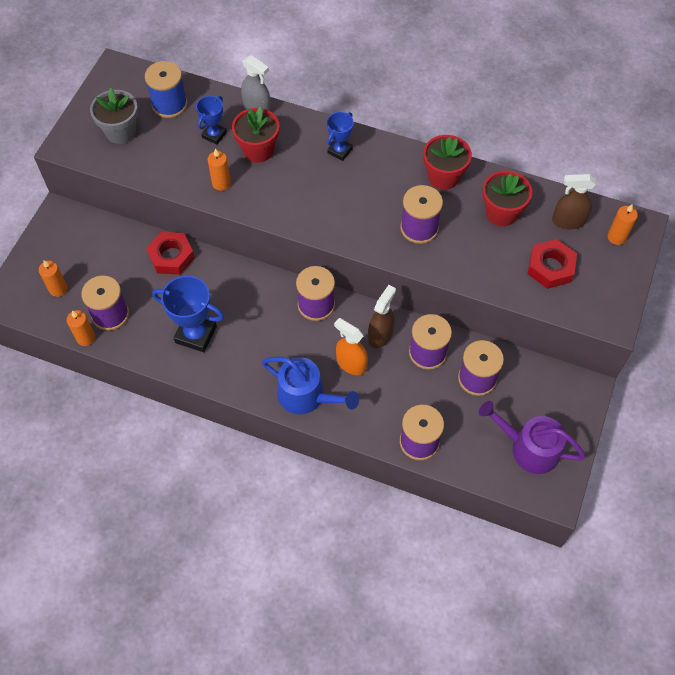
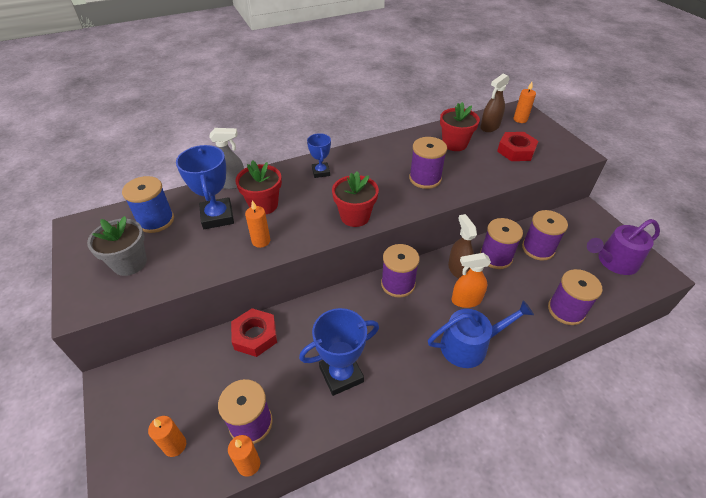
camera: 45 degrees left, 15 degrees down
(214, 135) = (217, 217): blue trophy -> blue trophy, size x1.69
(443, 177) = (400, 147): red flower pot -> red flower pot (355, 216)

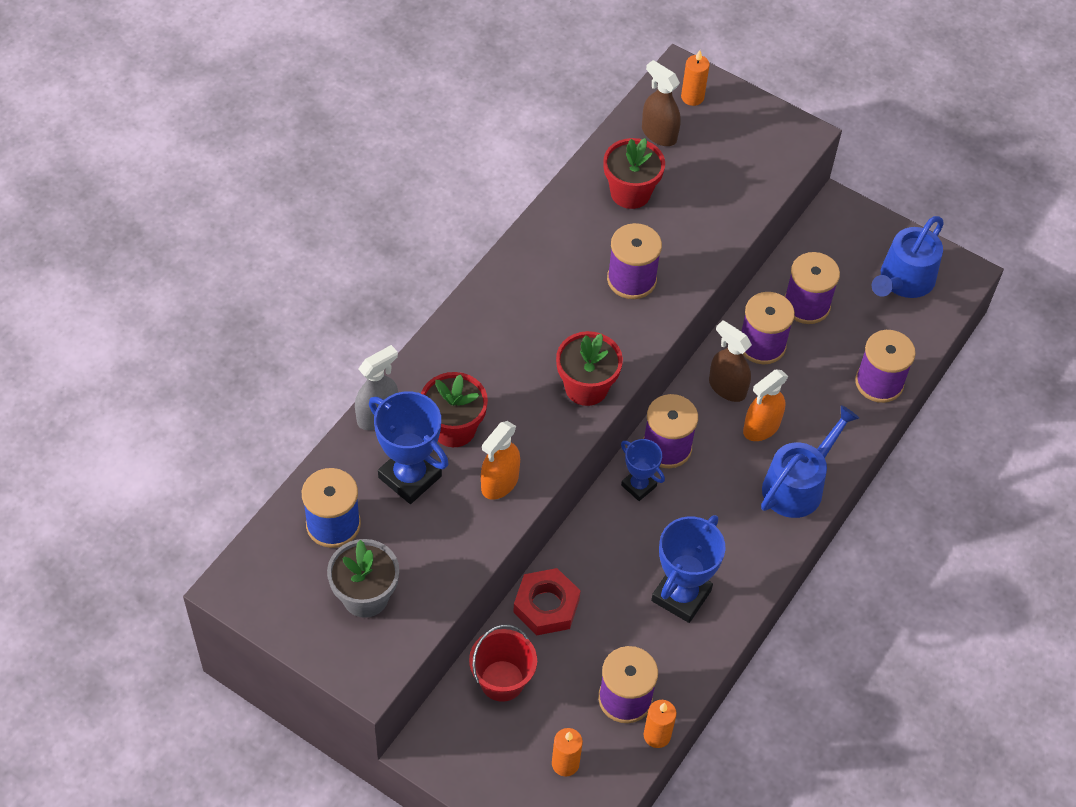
camera: 35 degrees left, 10 degrees up
(190, 365) = (502, 681): none -> red bucket
(261, 241) = (499, 483): orange candle -> orange spray bottle
(321, 172) = (484, 335): blue trophy -> blue trophy (638, 486)
(489, 127) = (659, 134): brown spray bottle -> brown spray bottle turned 120 degrees clockwise
(516, 151) = (719, 168): red nut -> none
(614, 261) = (903, 280): purple watering can -> blue watering can

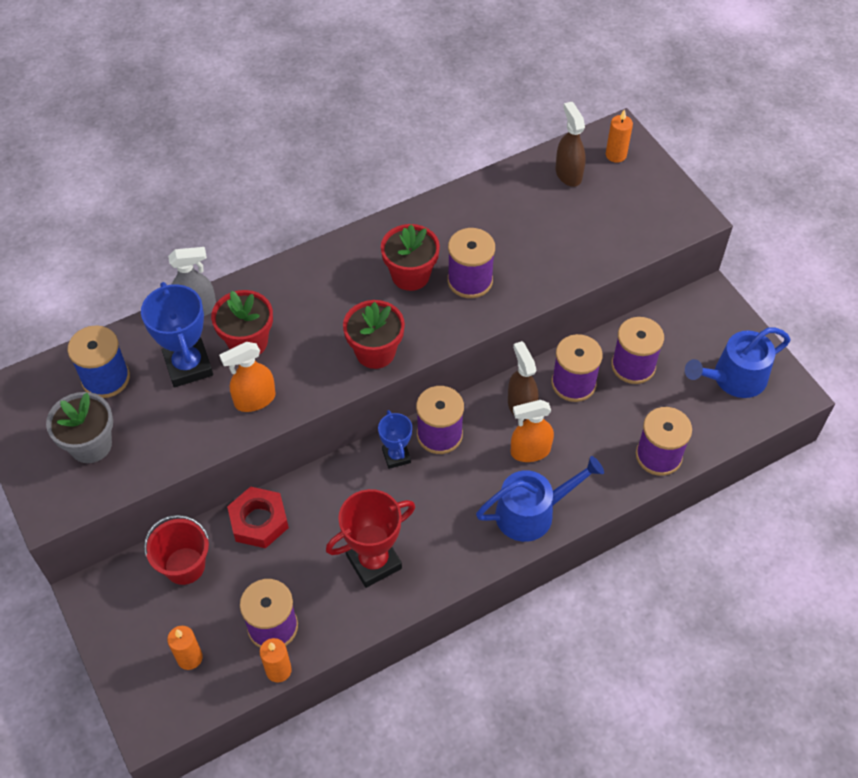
camera: 30 degrees right, 0 degrees up
(630, 193) = (514, 212): red flower pot -> red flower pot (410, 275)
(681, 595) = (374, 562): blue trophy -> red trophy

